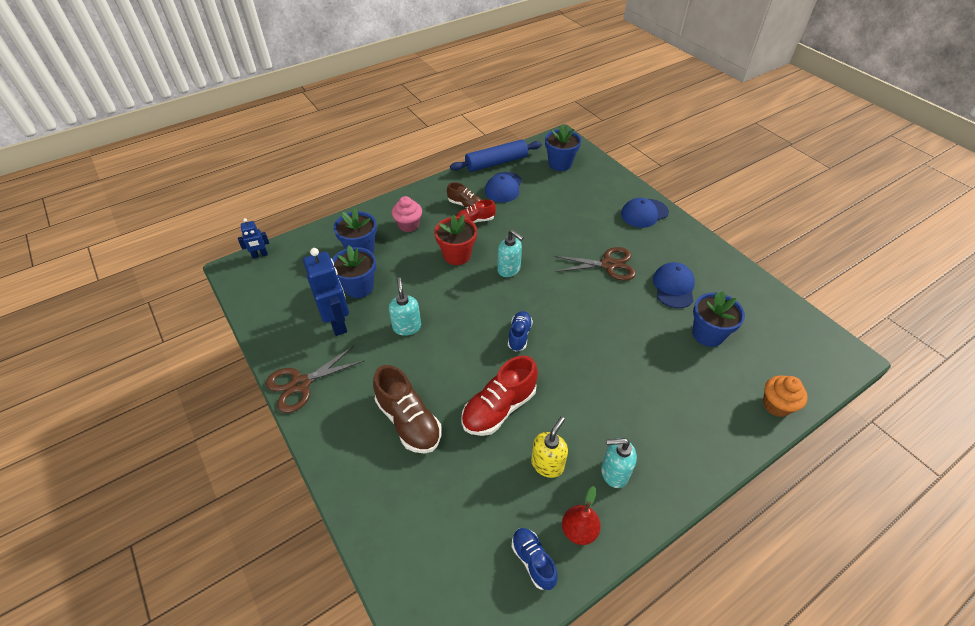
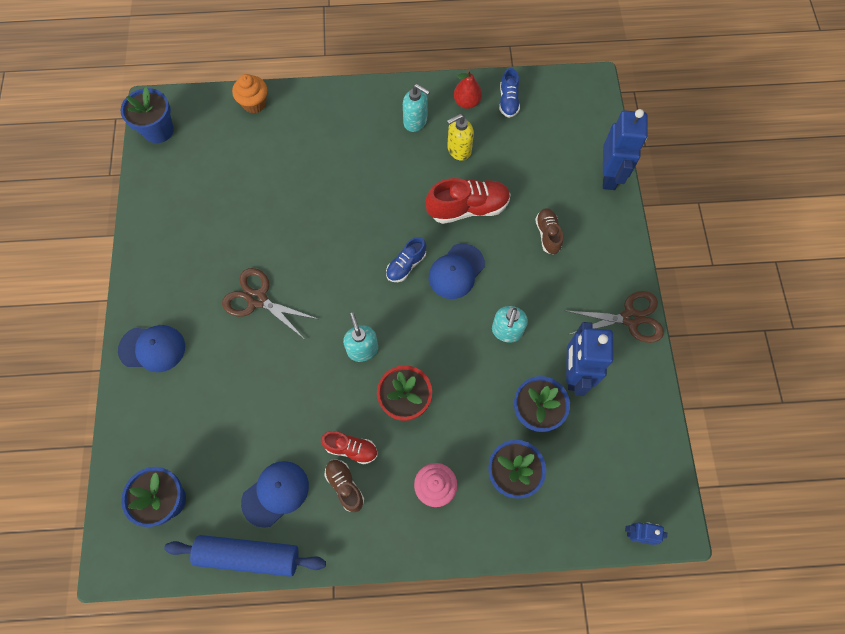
camera: 150 degrees left, 20 degrees up
(368, 522) = (609, 176): none -> blue robot
(409, 421) = (547, 234): brown shoe -> brown shoe, size x0.59
(673, 287) = (221, 239): blue cap -> blue cap (456, 271)
(707, 334) = (242, 180): blue flower pot -> blue flower pot (158, 130)

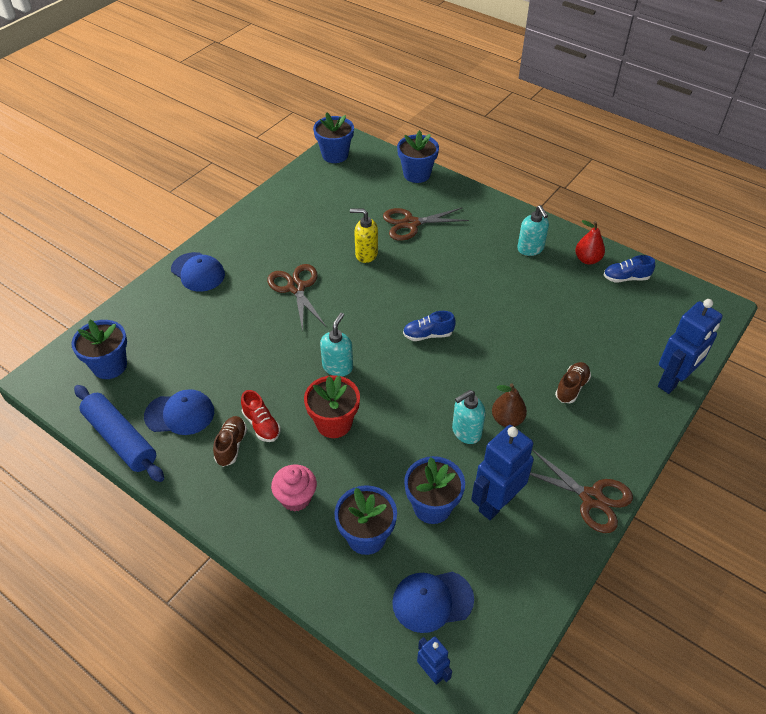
camera: 40 degrees right, 20 degrees down
(254, 103) = (417, 174): orange cupcake -> blue flower pot
(296, 162) = (411, 223): none -> brown scissors
(456, 271) = (465, 364): blue cap -> blue cap (432, 601)
(459, 150) = (549, 286): yellow soap dispenser -> yellow soap dispenser (366, 254)
(468, 208) = (518, 328): red shoe -> none
(508, 101) = (626, 278): blue shoe -> blue shoe turned 45 degrees clockwise
(526, 298) = (507, 419): none -> brown pear

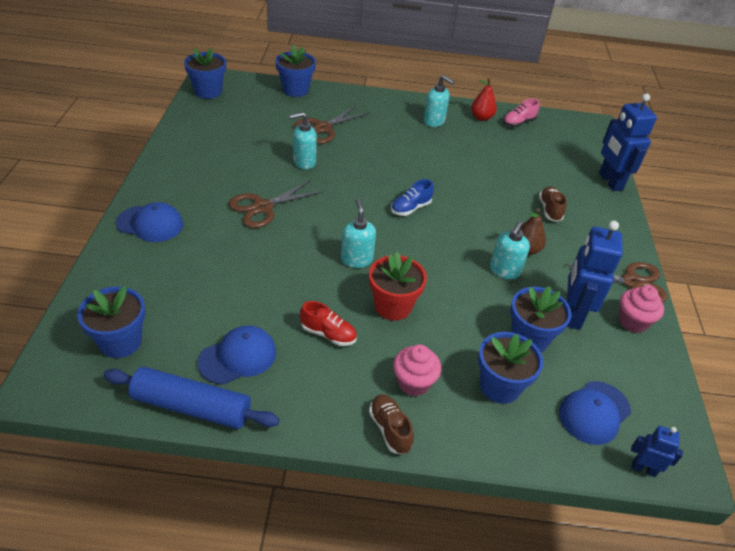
camera: 35 degrees left, 5 degrees down
(231, 446) = (315, 364): brown shoe -> brown shoe (390, 429)
(296, 288) = (263, 207): brown scissors -> brown scissors turned 75 degrees counterclockwise
(366, 254) = (304, 162): yellow soap dispenser -> turquoise soap dispenser
(553, 537) = (632, 321): none -> pink cupcake
(626, 278) = (518, 123): blue shoe -> pink shoe
(673, 381) = (610, 181): blue robot -> blue robot turned 150 degrees clockwise

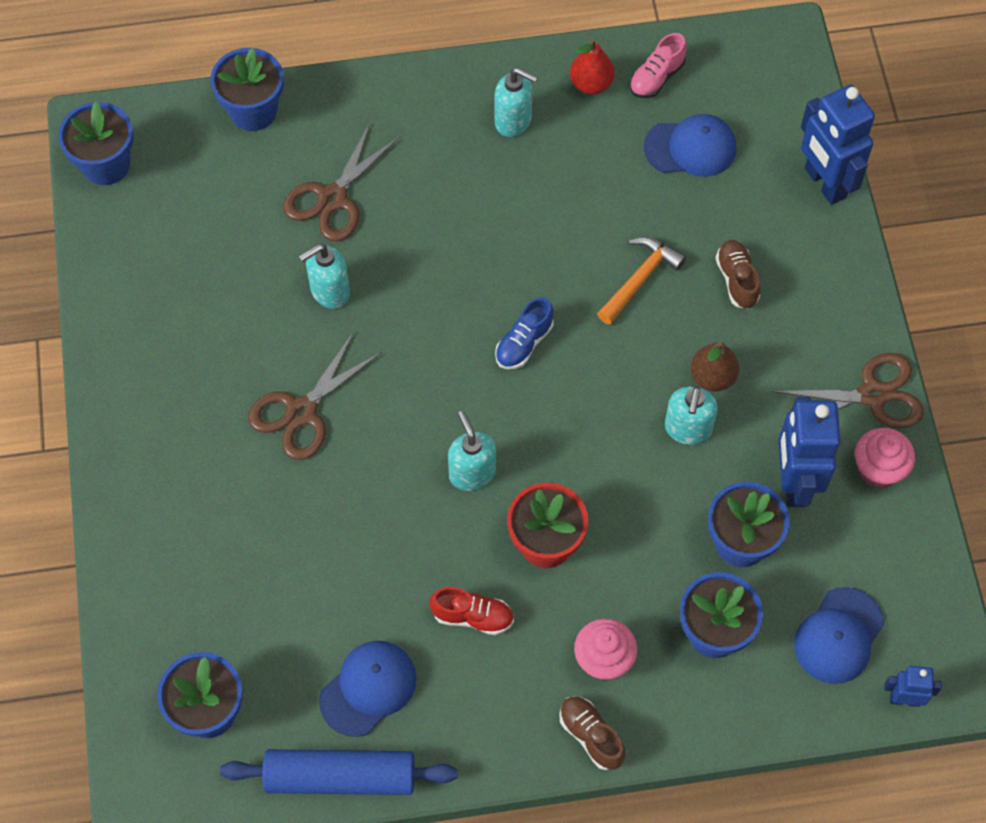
camera: 10 degrees left, 20 degrees up
(150, 224) = (150, 497): blue cap -> blue cap (690, 148)
(490, 197) = (640, 279): none -> orange hammer

